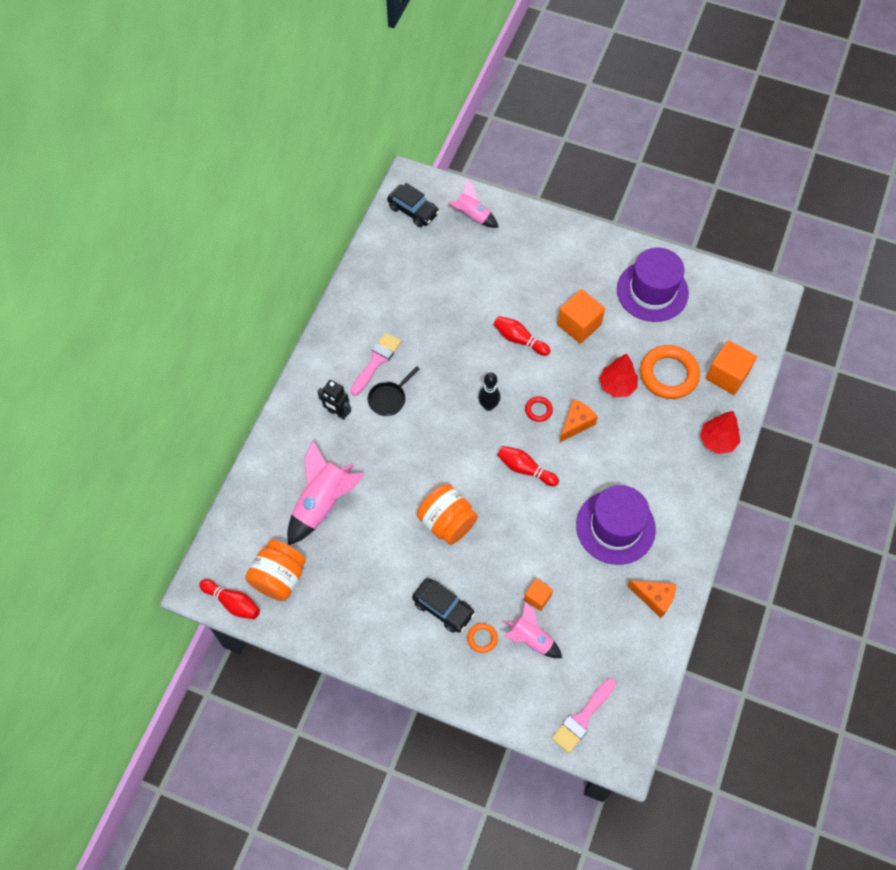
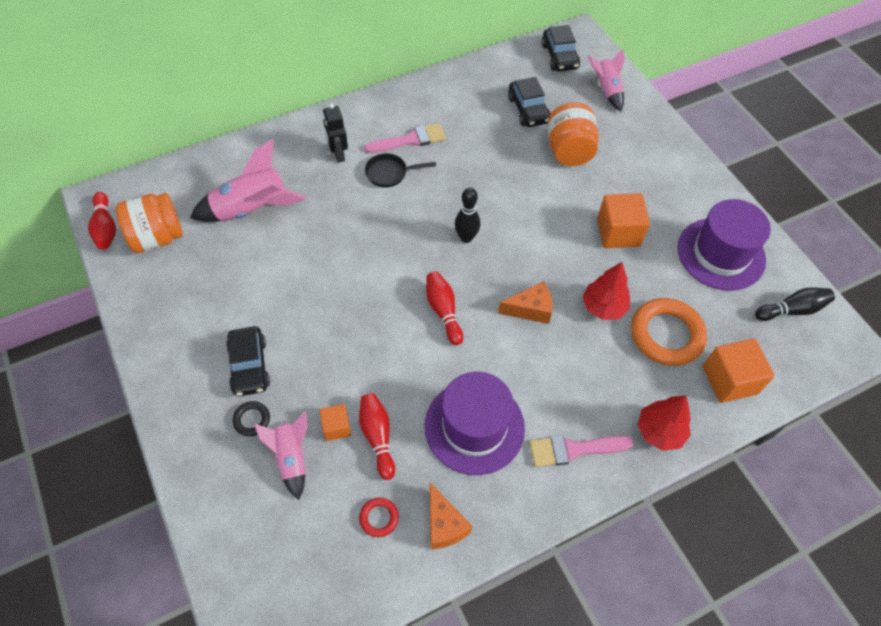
camera: 40 degrees right, 5 degrees down
(434, 273) = (528, 110): none -> black car
(447, 522) = (330, 301): orange jar -> orange jar (569, 151)
(482, 638) = (252, 420): orange ring -> black ring
(519, 339) = (549, 206): red bowling pin -> red bowling pin (378, 437)
(538, 410) = (507, 273): red ring -> red ring (379, 518)
(582, 718) = (257, 574): pink brush -> pink brush (574, 449)
(723, 299) = (792, 310): none -> black bowling pin

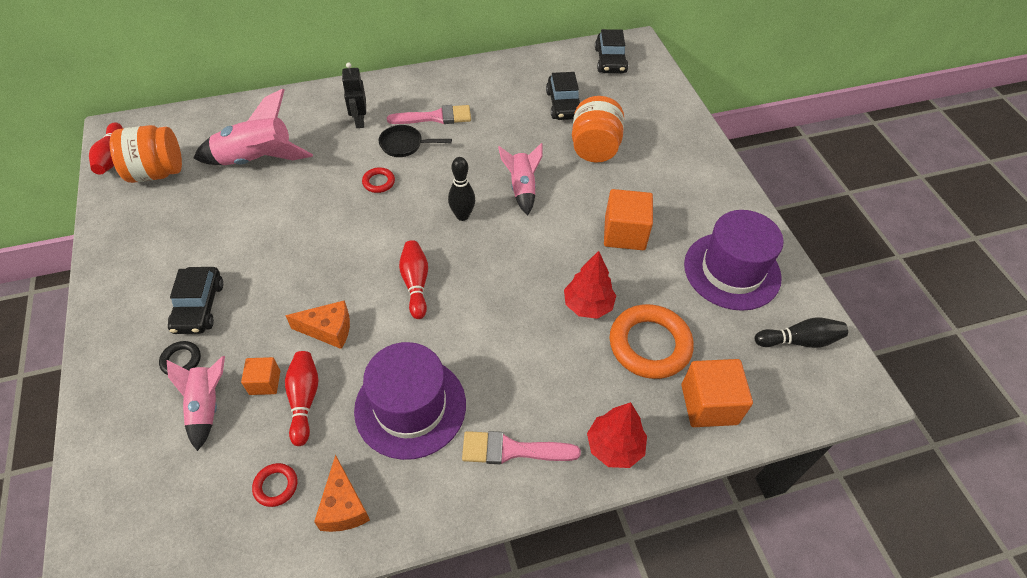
camera: 10 degrees right, 5 degrees down
(377, 215) = (378, 182): none -> red ring
(530, 309) = (508, 296): orange cheese -> orange cheese (328, 330)
(606, 90) = (650, 97): pink rocket -> pink rocket (522, 188)

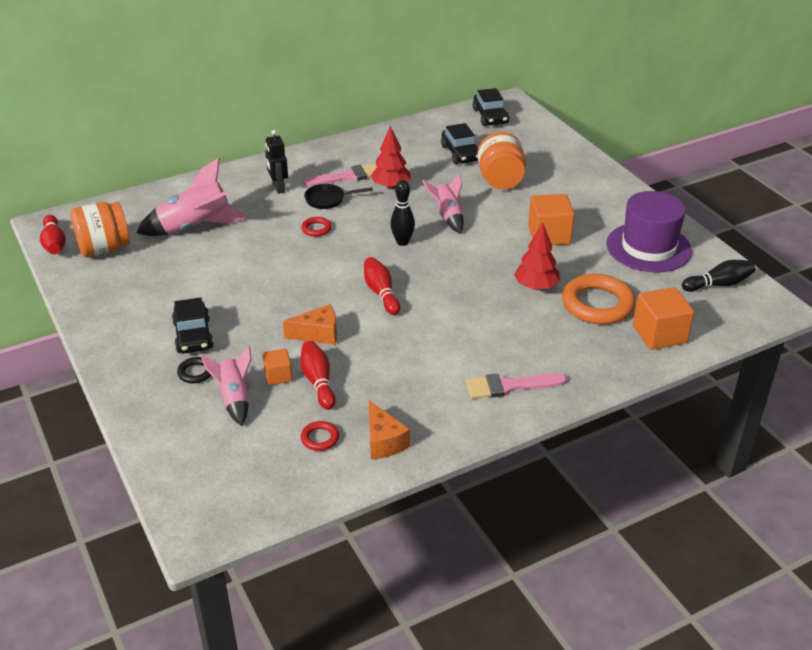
camera: 10 degrees left, 15 degrees down
(410, 407) = (412, 372): purple hat -> none
(614, 447) = (592, 371): red tree -> red tree (391, 186)

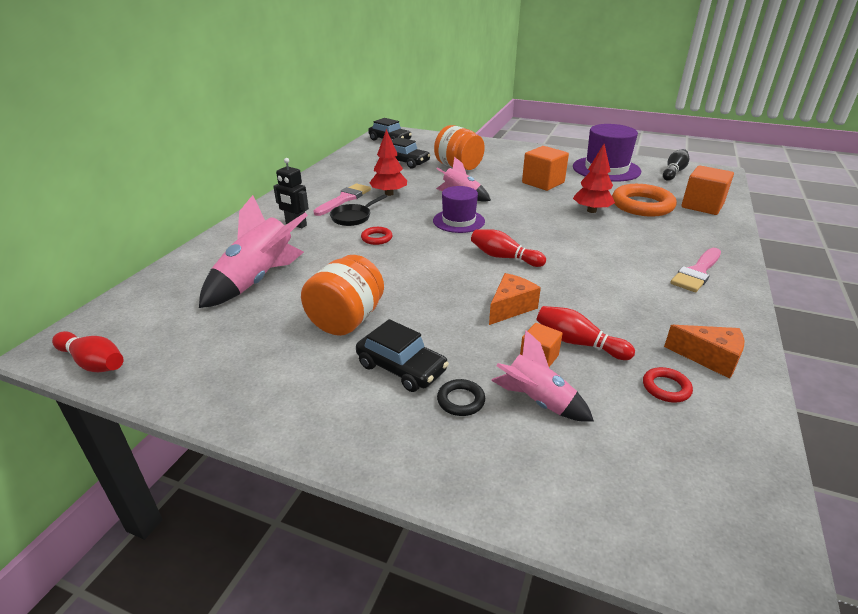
camera: 40 degrees left, 5 degrees down
(104, 249) = (173, 339): orange jar -> orange jar (346, 320)
(402, 242) = (458, 221): black bowling pin -> purple hat

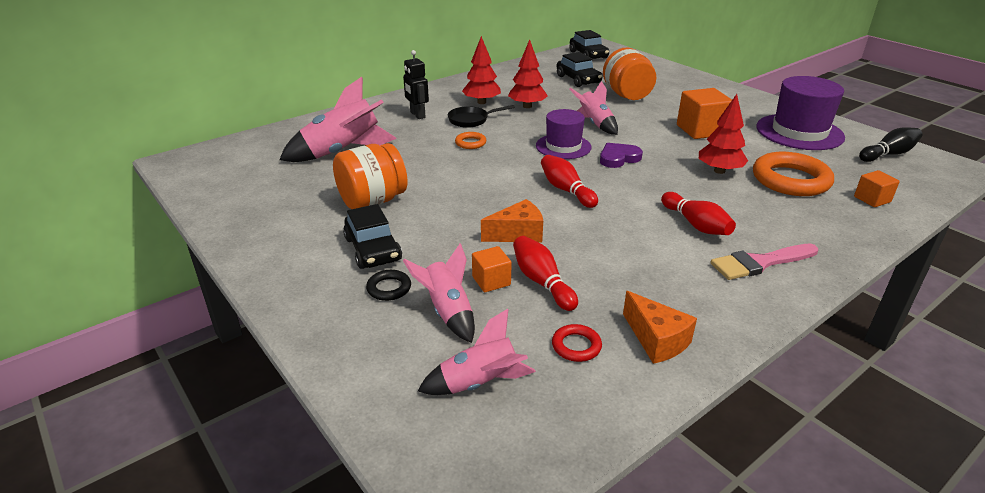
camera: 30 degrees right, 0 degrees up
(93, 363) = (186, 177): red bowling pin -> red bowling pin (696, 224)
(344, 199) = (482, 102): pink brush -> red tree
(376, 238) = (470, 143): red ring -> orange ring
(512, 219) = (618, 158): none -> purple heart
(639, 456) = (480, 383): none -> pink rocket
(702, 206) = (872, 199): orange cube -> orange cube, size x0.56

